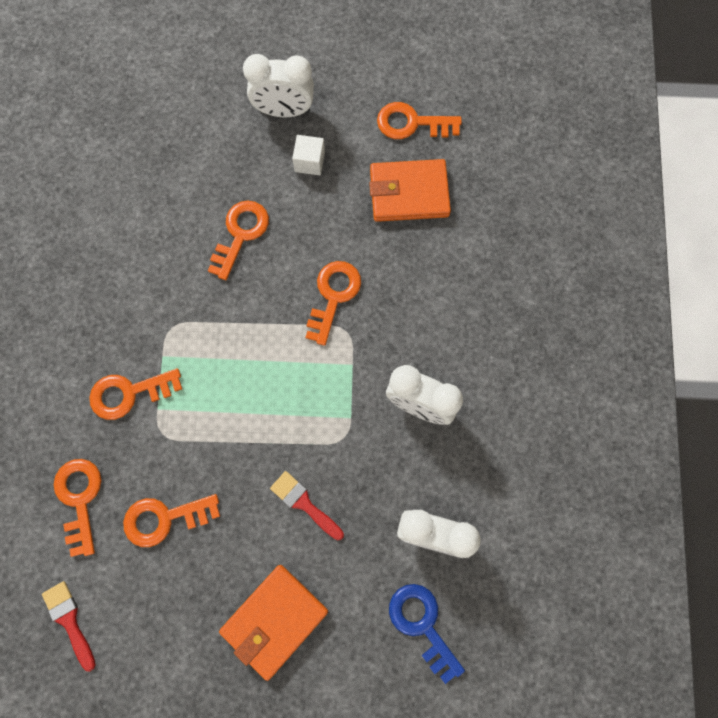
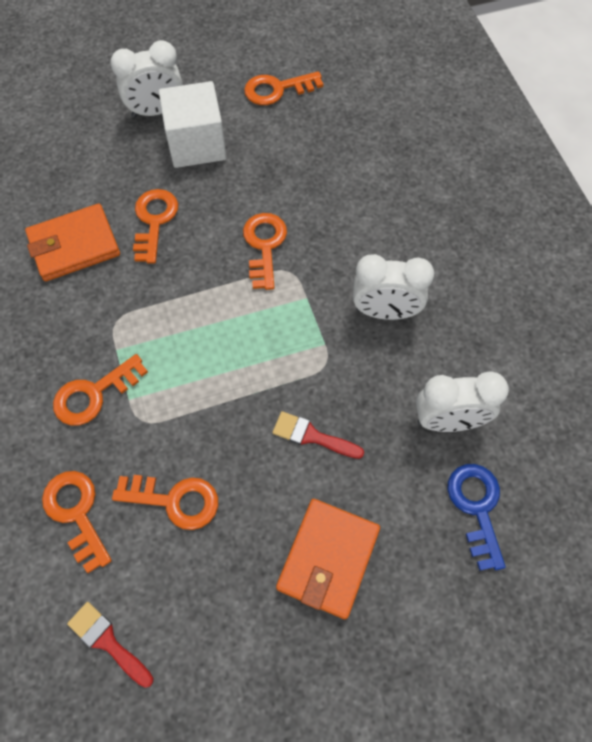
camera: 20 degrees left, 10 degrees down
(164, 518) = (175, 500): orange key -> orange key turned 135 degrees counterclockwise
(309, 162) = (196, 144): white cube -> white cube, size x2.02
(409, 193) = (298, 143): orange wallet -> orange wallet (74, 246)
(422, 624) = (476, 507): blue key -> blue key turned 45 degrees clockwise

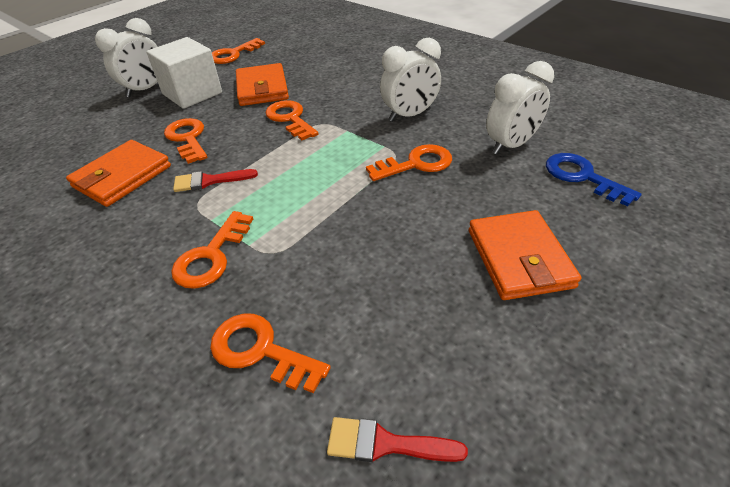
camera: 30 degrees left, 20 degrees down
(175, 500) = (352, 289): orange key -> orange key (416, 164)
(269, 176) = (262, 88): none -> orange wallet
(312, 436) = (427, 195): red brush -> red brush (209, 181)

